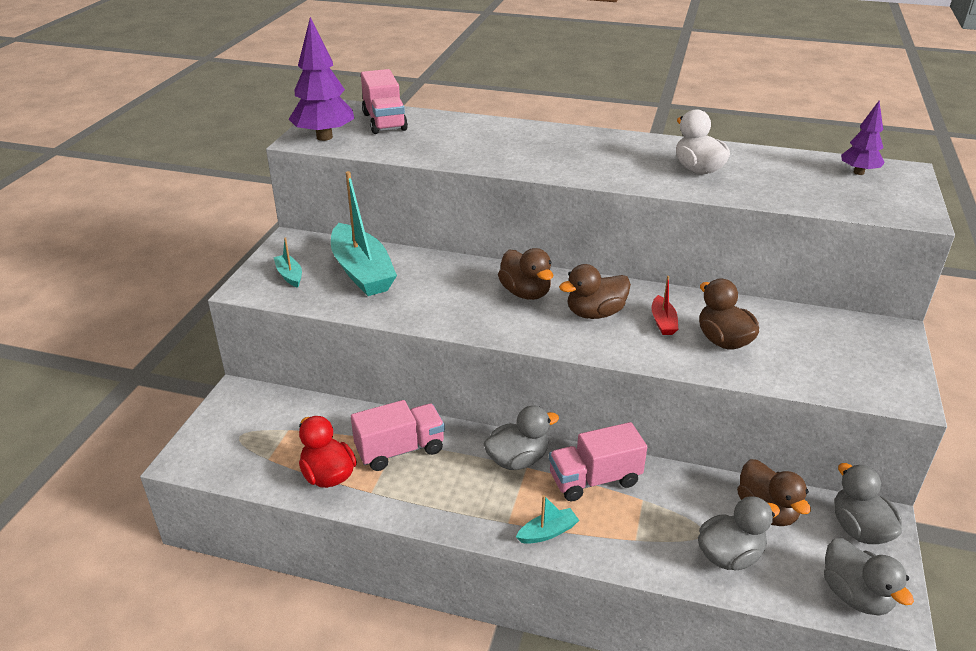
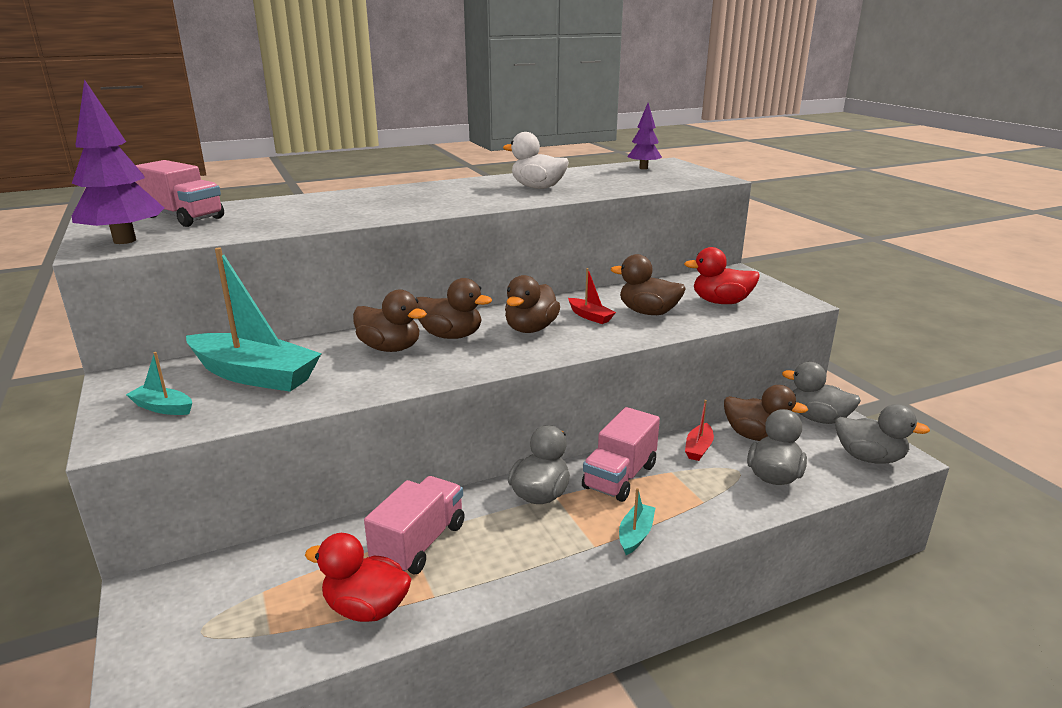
camera: 40 degrees left, 10 degrees down
(469, 286) = (390, 348): none -> brown duck
(694, 492) = (698, 448): none -> red boat
(816, 361) = (721, 302): none -> red duck

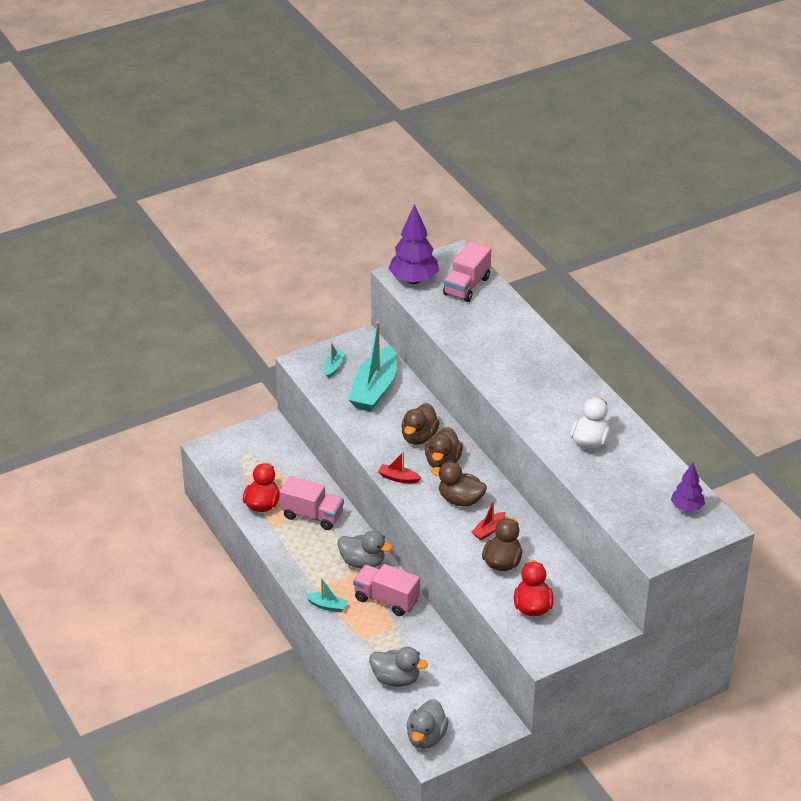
camera: 85 degrees right, 15 degrees up
(698, 448) = (426, 642): red boat -> red boat (398, 478)
(756, 436) = (448, 677): brown duck -> none
(817, 418) = (480, 719): grey duck -> none

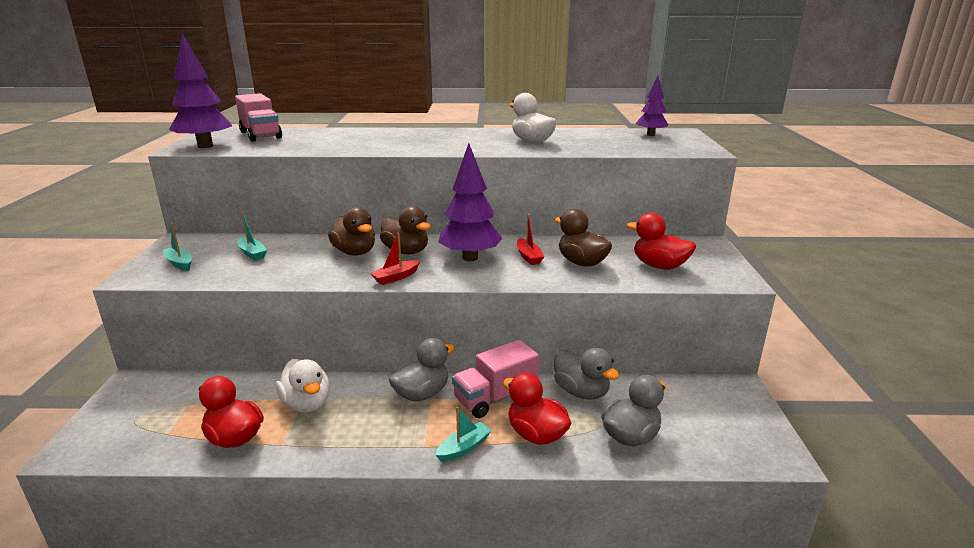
camera: 60 degrees left, 15 degrees down
(312, 515) = (307, 404): pink truck -> white duck
(363, 633) = (536, 434): none -> red duck
(374, 389) = (252, 253): turquoise boat -> turquoise boat, size x0.45
(426, 737) = (744, 447): grey duck -> grey duck (581, 392)
(460, 500) = (470, 258): brown duck -> purple tree

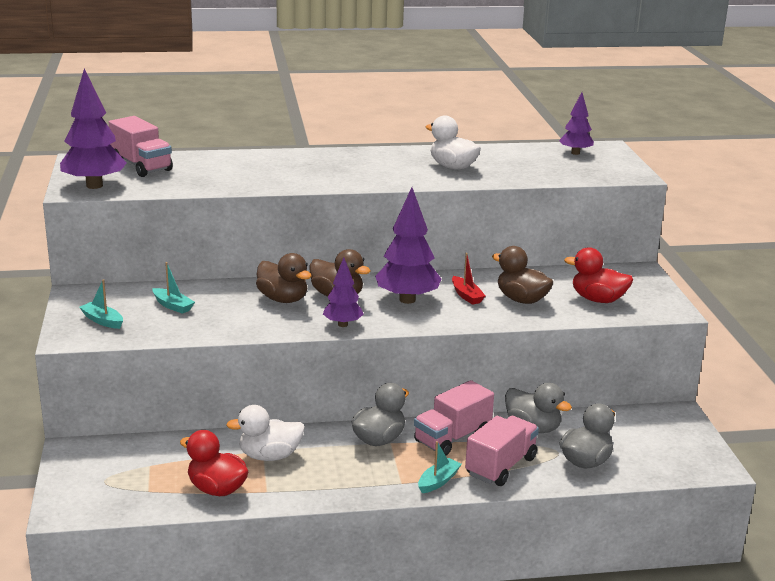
camera: 10 degrees left, 0 degrees up
(307, 404) = (269, 456): white duck -> white duck turned 120 degrees clockwise
(396, 277) = (342, 324): red boat -> purple tree
(536, 434) = (500, 466): red duck -> pink truck

